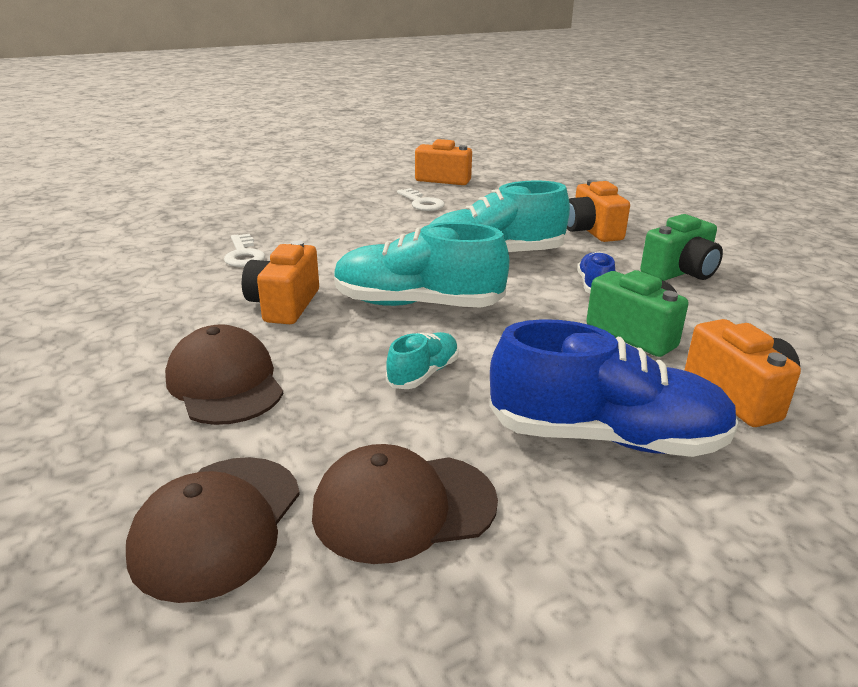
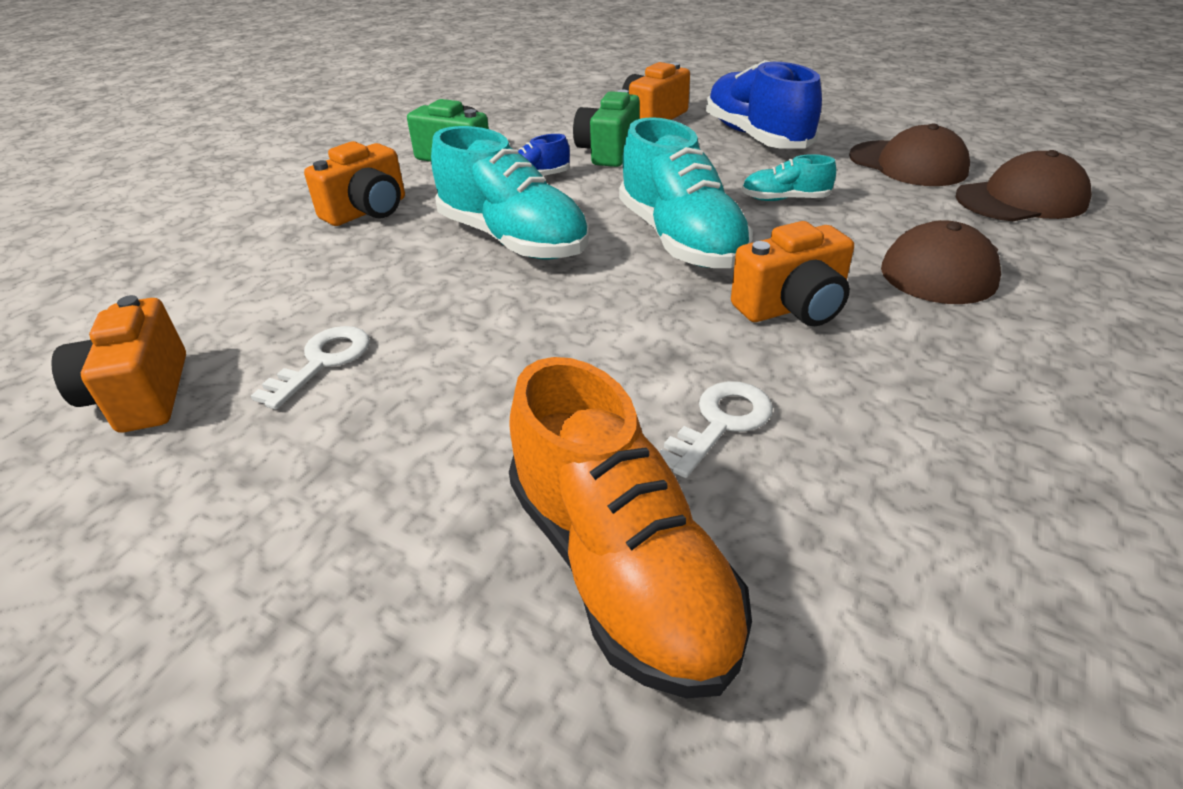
camera: 120 degrees left, 10 degrees up
(221, 221) = (619, 568): none -> orange shoe

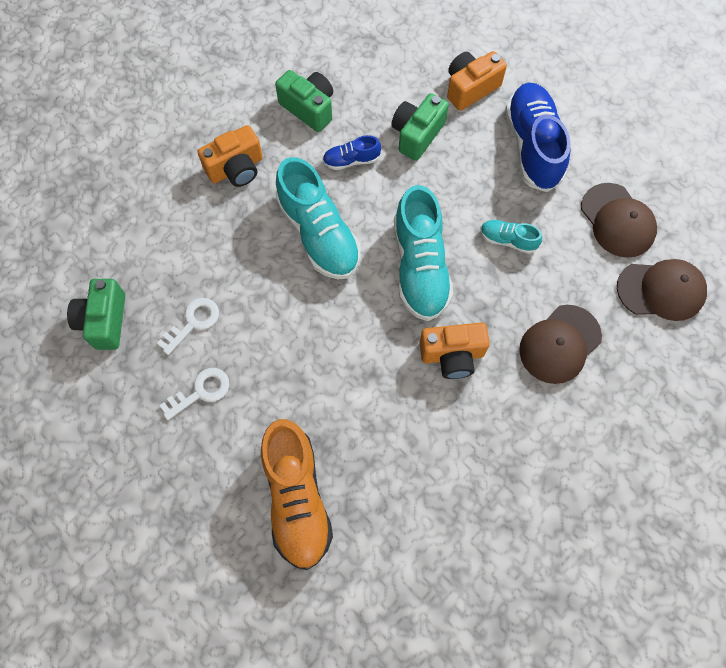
camera: 15 degrees right, 30 degrees up
(141, 395) = (104, 321): orange camera -> green camera
(721, 423) = (373, 431): white key -> white key (201, 391)

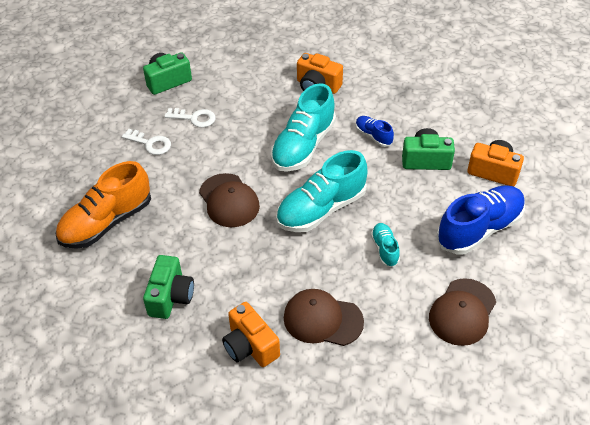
camera: 60 degrees right, 20 degrees down
(309, 108) = (394, 97): green camera -> green camera (171, 297)
(452, 355) = (266, 258): orange camera -> orange camera (250, 346)
(661, 290) = (423, 369): brown cap -> brown cap (229, 200)

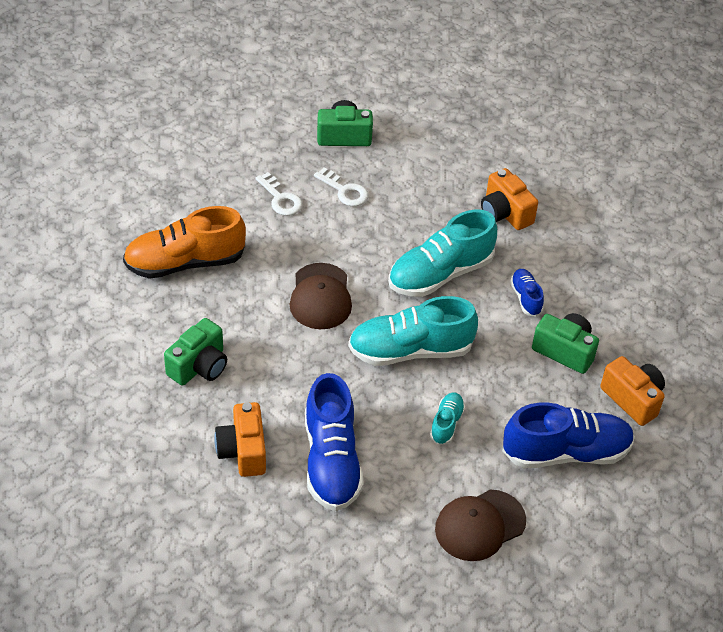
camera: 25 degrees right, 0 degrees up
(322, 319) = (331, 461): brown cap -> blue shoe

